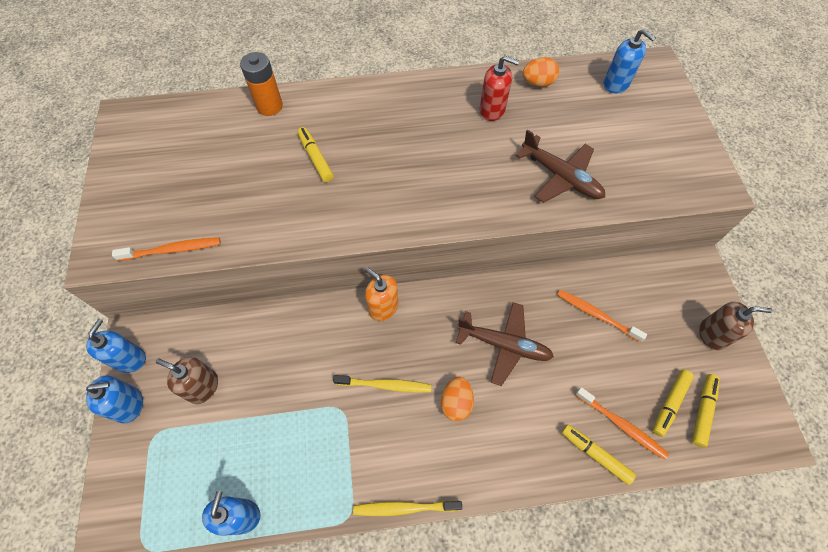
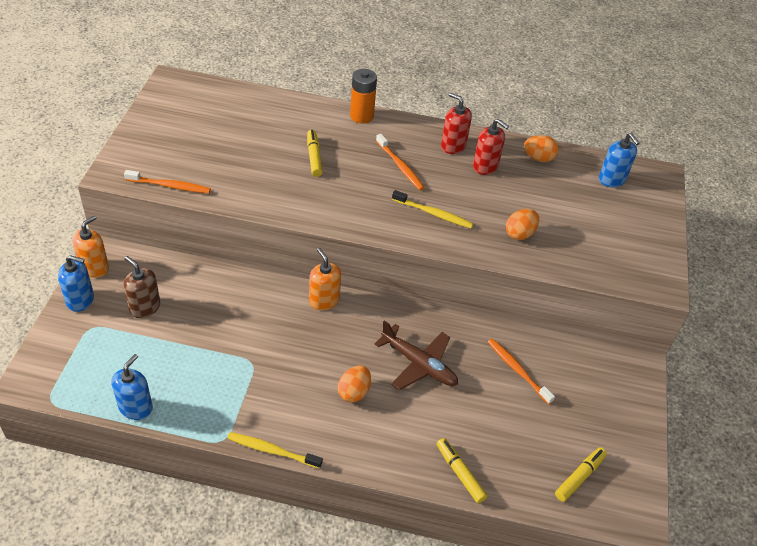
camera: 15 degrees right, 15 degrees down
(130, 359) = (94, 268): blue soap dispenser -> orange soap dispenser
(269, 106) = (293, 108): orange battery -> orange battery (361, 116)
(385, 385) = (298, 358): yellow toothbrush -> yellow toothbrush (433, 214)
(450, 97) = (453, 146): none -> red soap dispenser
(560, 176) = (520, 234): brown plane -> orange egg
(621, 425) = (496, 460): orange toothbrush -> orange toothbrush (400, 166)
(669, 404) = (550, 460): yellow marker -> none
(712, 334) = (622, 422): brown soap dispenser -> none

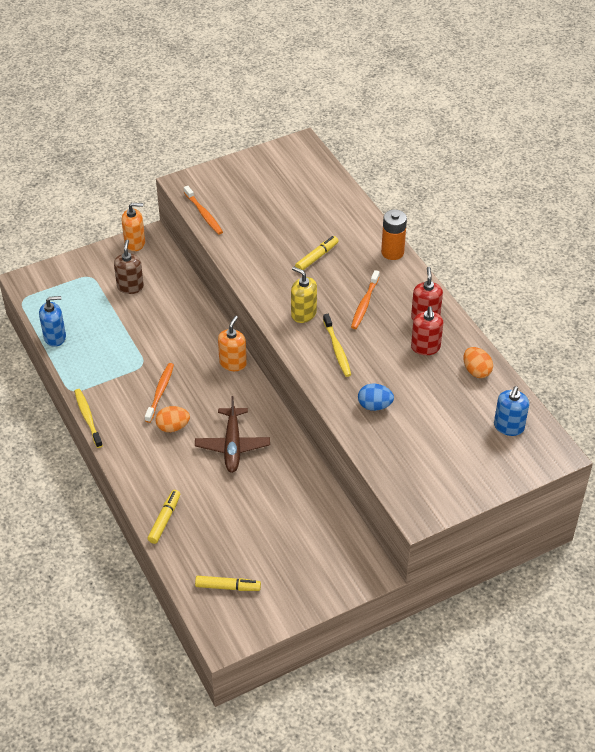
camera: 55 degrees right, 0 degrees up
(80, 300) = (104, 256): blue soap dispenser -> none
(370, 206) = (303, 314): none -> yellow soap dispenser
(517, 370) = (287, 502): orange toothbrush -> orange toothbrush (160, 392)
(520, 234) = (374, 406): orange egg -> blue egg

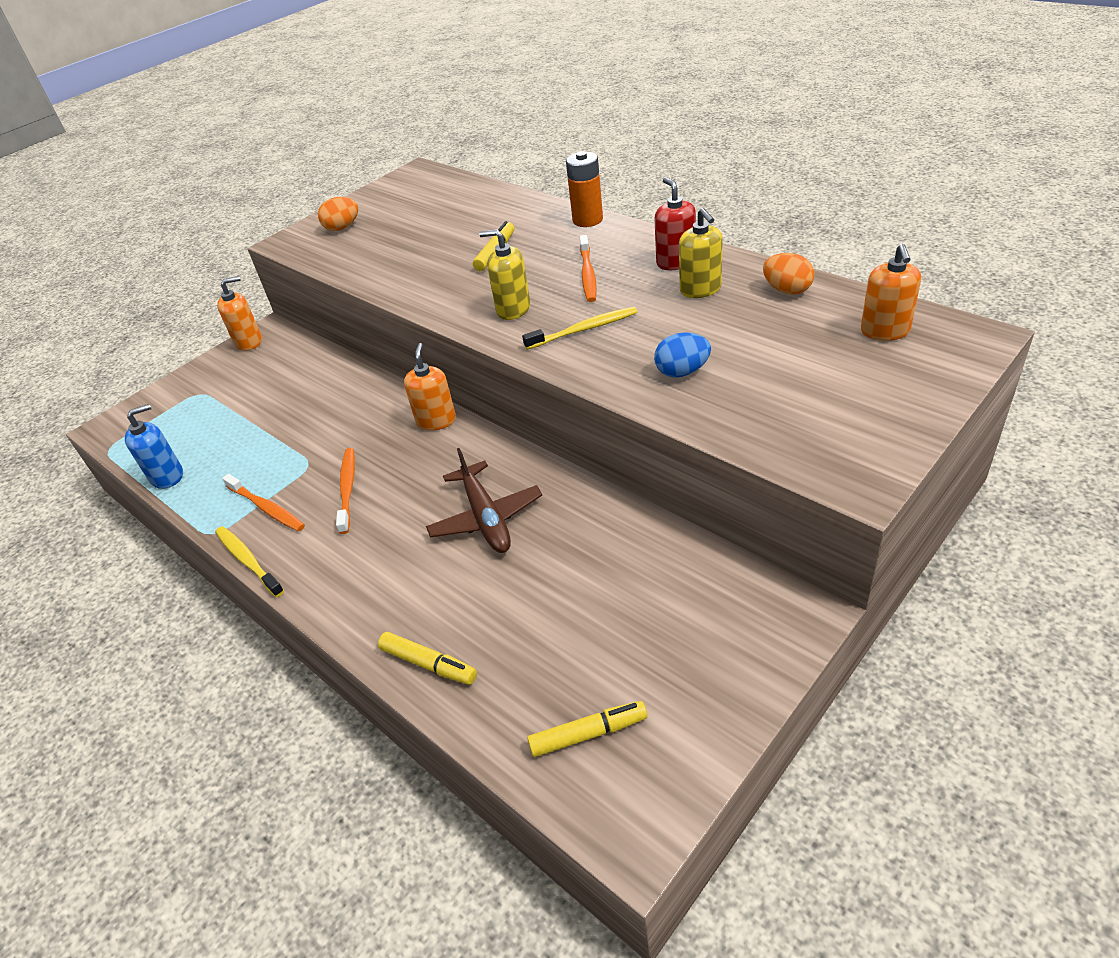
camera: 15 degrees left, 5 degrees down
(130, 287) = (259, 386): brown soap dispenser -> none
(164, 519) = (429, 664): yellow marker -> yellow marker turned 120 degrees clockwise
(173, 427) = (385, 526): orange egg -> orange egg (342, 228)
(204, 214) = (325, 259): orange toothbrush -> orange toothbrush (266, 508)
(337, 349) = (584, 329): yellow toothbrush -> yellow toothbrush turned 75 degrees counterclockwise
(425, 347) = (700, 289): red soap dispenser -> yellow soap dispenser
(508, 427) = (885, 331): blue soap dispenser -> orange soap dispenser

